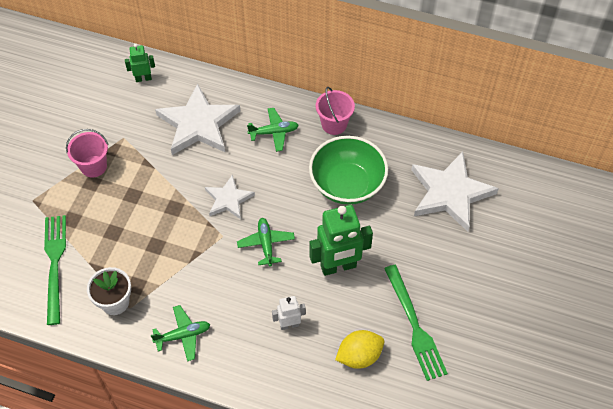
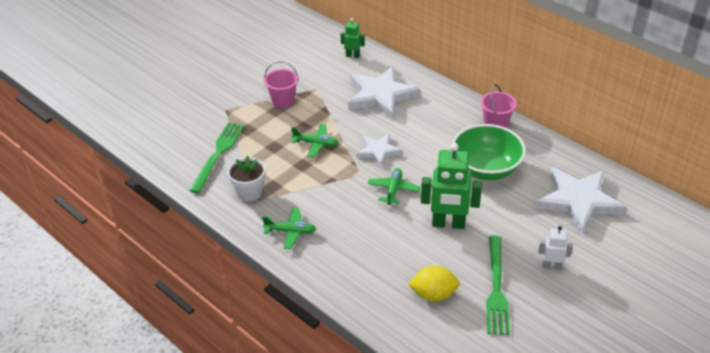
camera: 25 degrees right, 15 degrees down
(274, 132) = (440, 117): green plane -> green plane (316, 144)
(289, 324) = (383, 252): white robot -> white robot (551, 266)

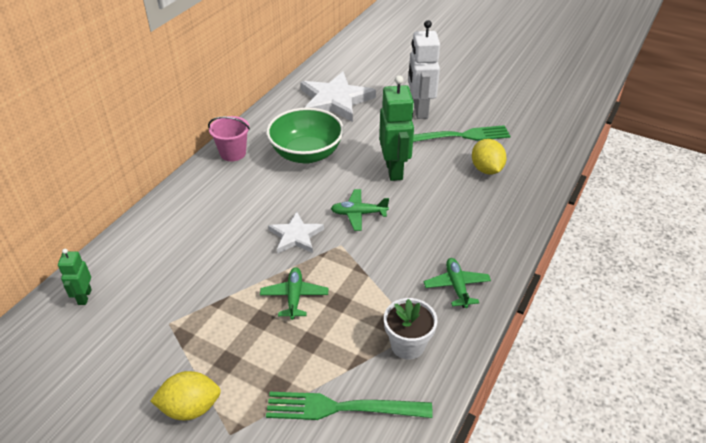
camera: 105 degrees left, 0 degrees up
(249, 96) = (190, 408): none -> yellow lemon
(283, 101) = (201, 357): pink bucket -> none
(380, 95) = (183, 251): white star -> none
(551, 266) = (420, 110): white robot -> white robot, size x1.92

